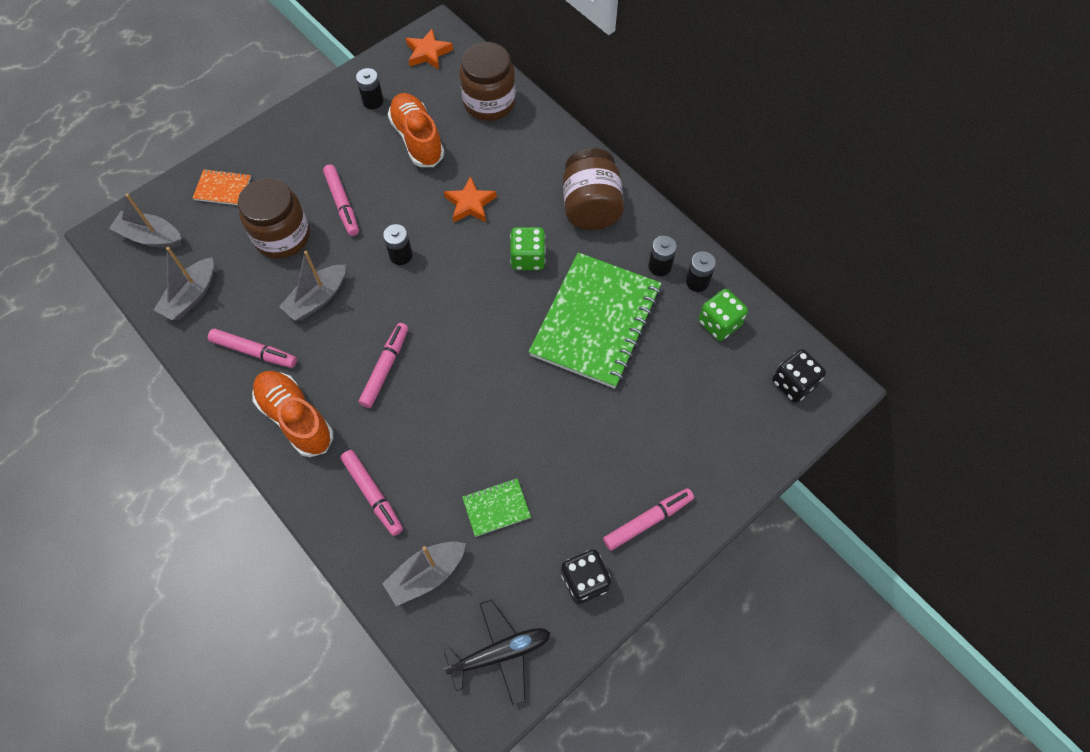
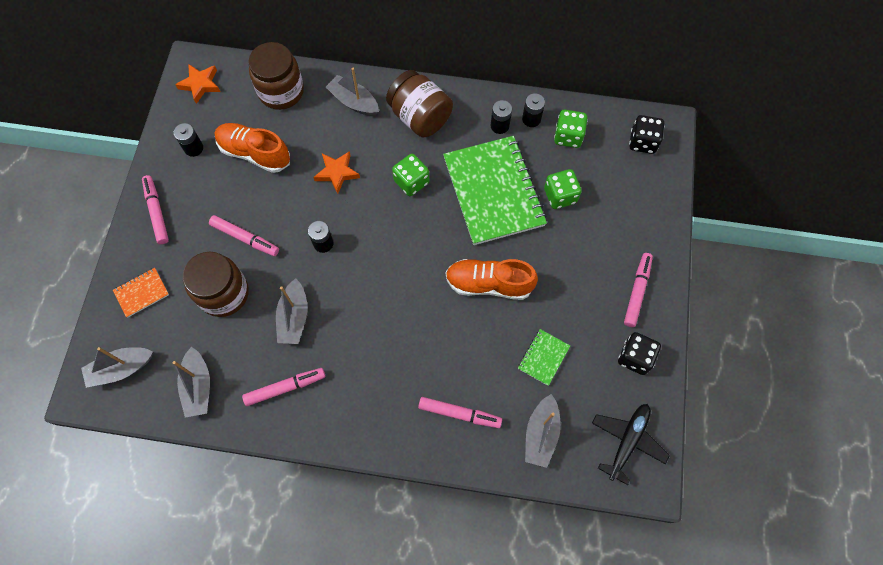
camera: 40 degrees left, 5 degrees up
(295, 418) = (360, 408): orange shoe -> orange shoe (489, 284)
(385, 368) = (387, 326): pink marker -> pink marker (157, 212)
(544, 153) = (354, 102): none -> grey boat
(657, 373) = (560, 196): none -> green dice

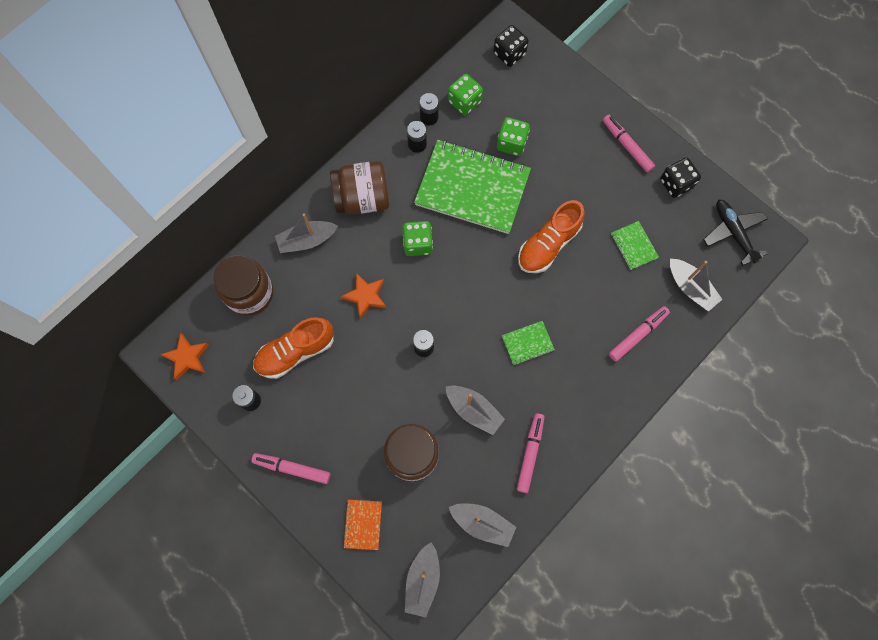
camera: 55 degrees left, 5 degrees up
(245, 238) = (373, 407): pink marker -> none
(384, 323) = (527, 343): none -> green notebook

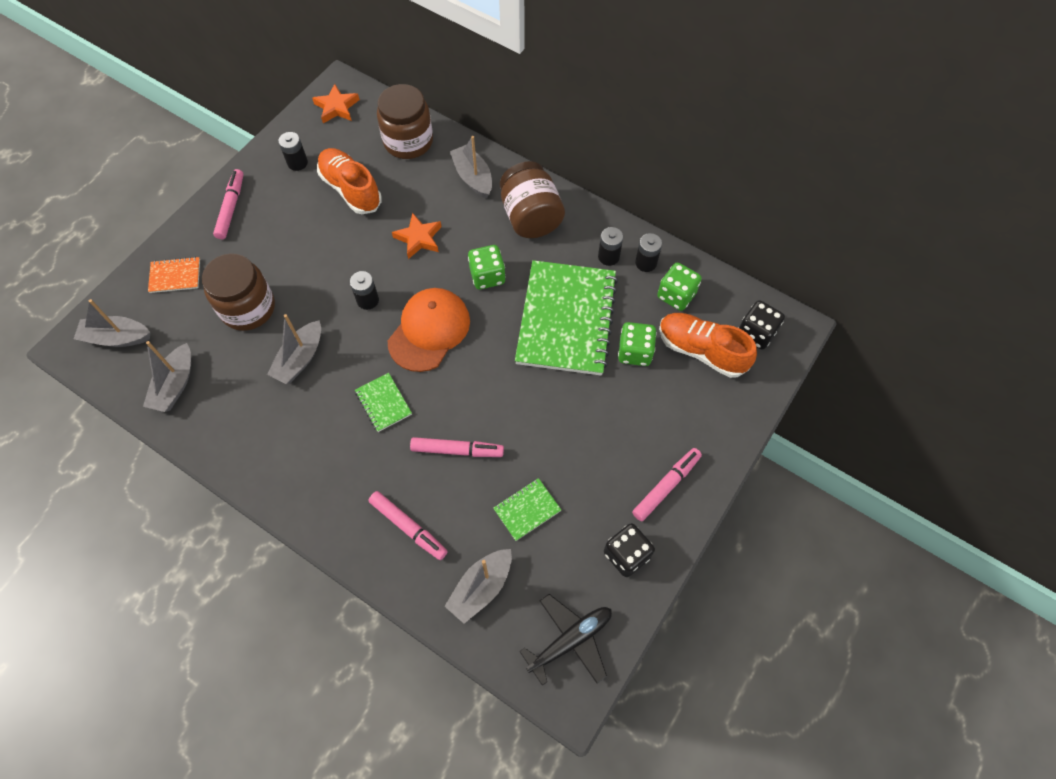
camera: 80 degrees right, 10 degrees down
(464, 298) = (429, 331): none -> orange cap
(530, 453) = (253, 423): pink marker -> pink marker (457, 450)
(548, 244) = (510, 409): orange shoe -> orange shoe (701, 351)

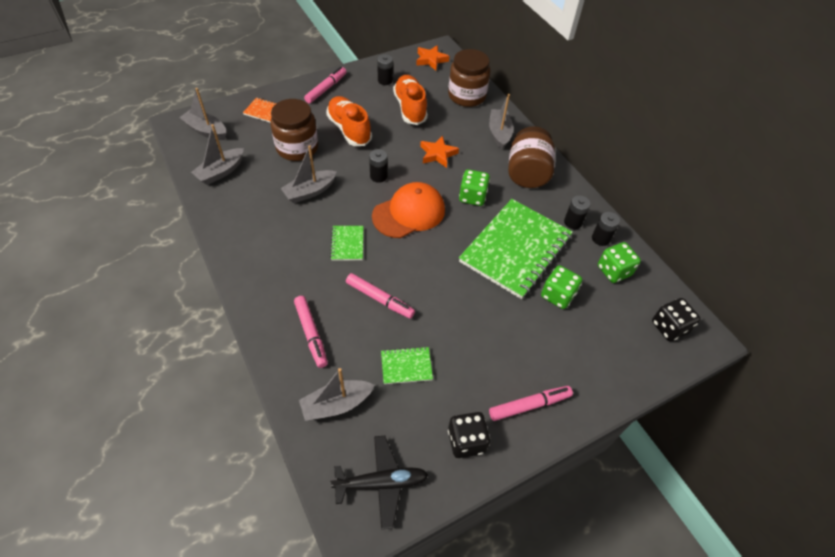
camera: 25 degrees right, 10 degrees down
(701, 351) = (614, 319): orange shoe -> orange shoe (349, 129)

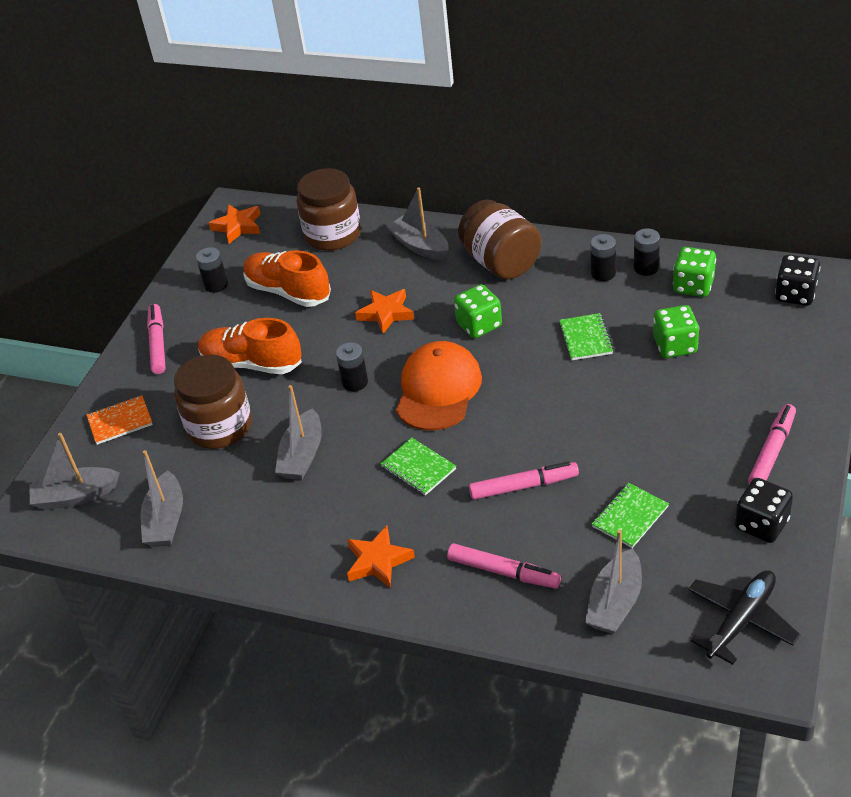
camera: 35 degrees left, 10 degrees down
(269, 273) = (378, 561): none -> orange star
(515, 249) = (586, 338): green notebook -> green notebook, size x0.42

